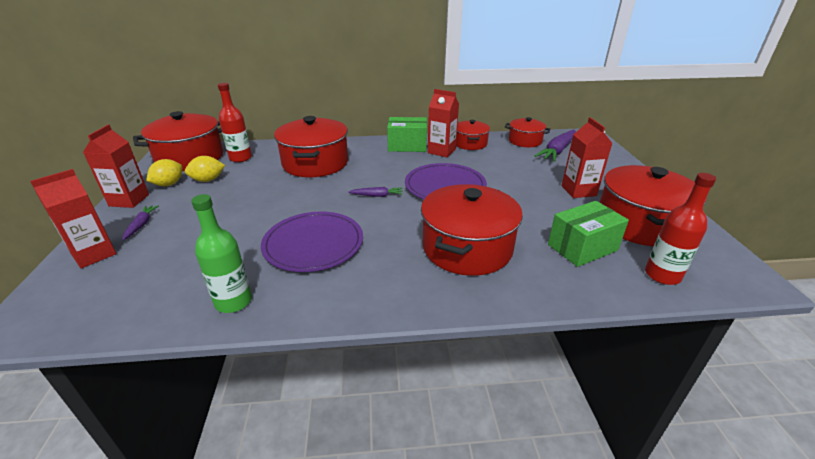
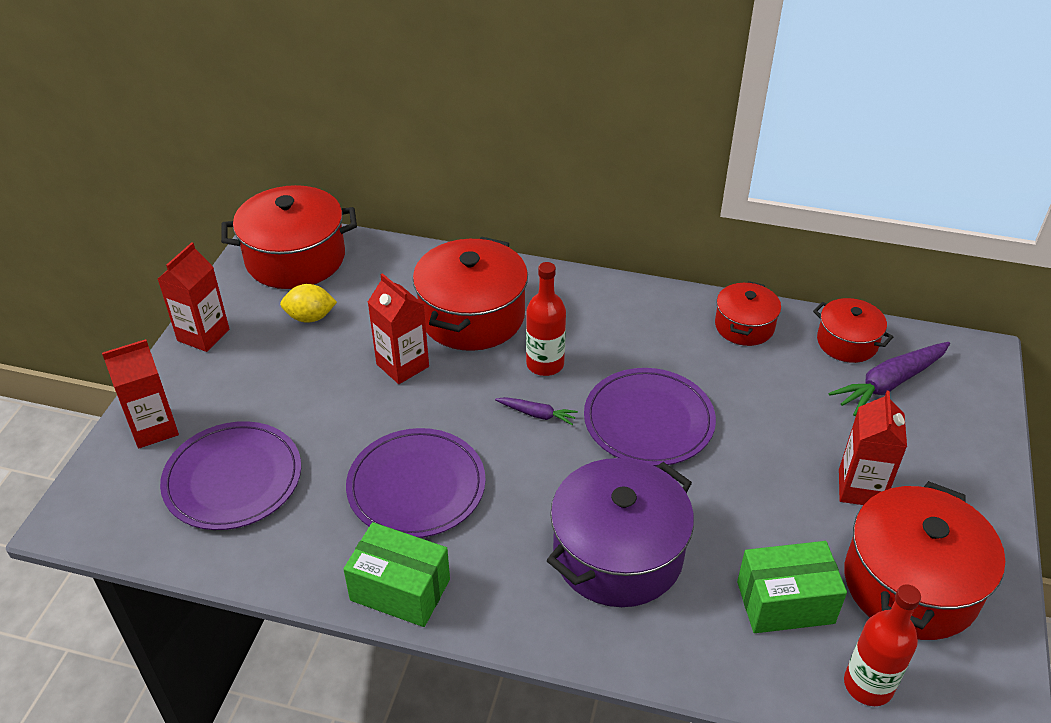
camera: 20 degrees right, 10 degrees up
(141, 225) = (213, 389): purple carrot -> none
(168, 269) = (233, 479): none -> purple plate
(169, 184) = (257, 313): yellow lemon -> none
(233, 301) = (296, 553): green bottle -> none
(240, 158) = (366, 276): red bottle -> red bottle (545, 364)
(407, 146) = (633, 307): green box -> green box (400, 590)
(441, 151) = (684, 334): red carton -> red carton (402, 365)
(467, 248) = (618, 554): red pot -> purple pot

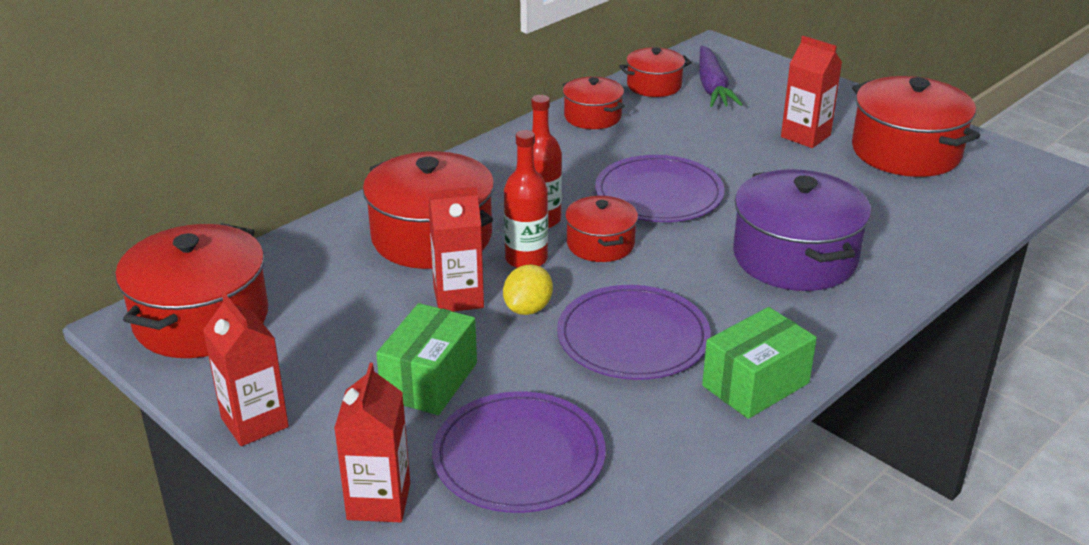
camera: 60 degrees left, 10 degrees down
(310, 317) = (316, 336): yellow lemon -> yellow lemon (528, 309)
(537, 414) = (600, 244): purple carrot -> red pot
(785, 602) = (892, 203): green box -> green box (430, 381)
(868, 685) = (983, 199): red bottle -> red bottle (526, 259)

